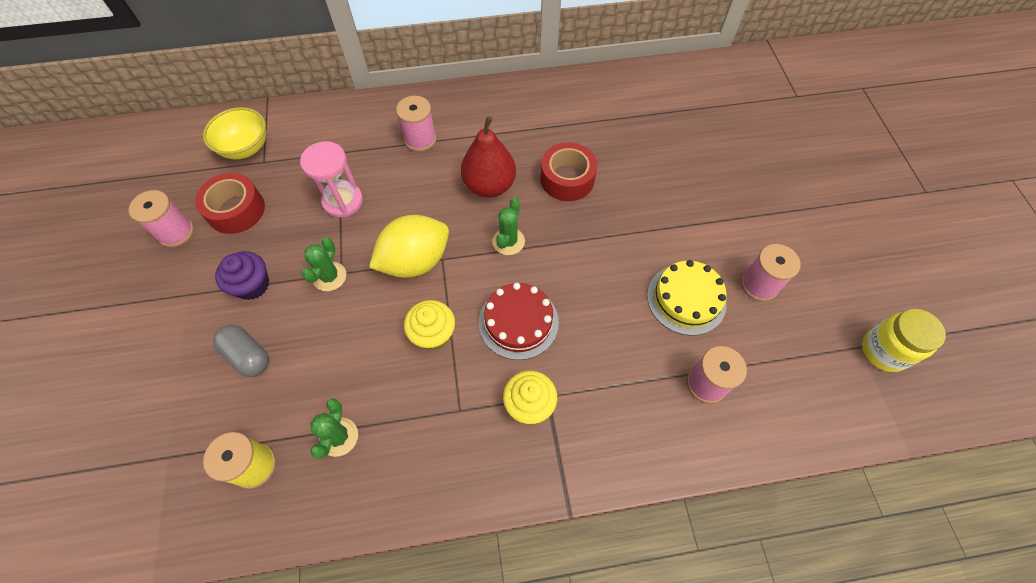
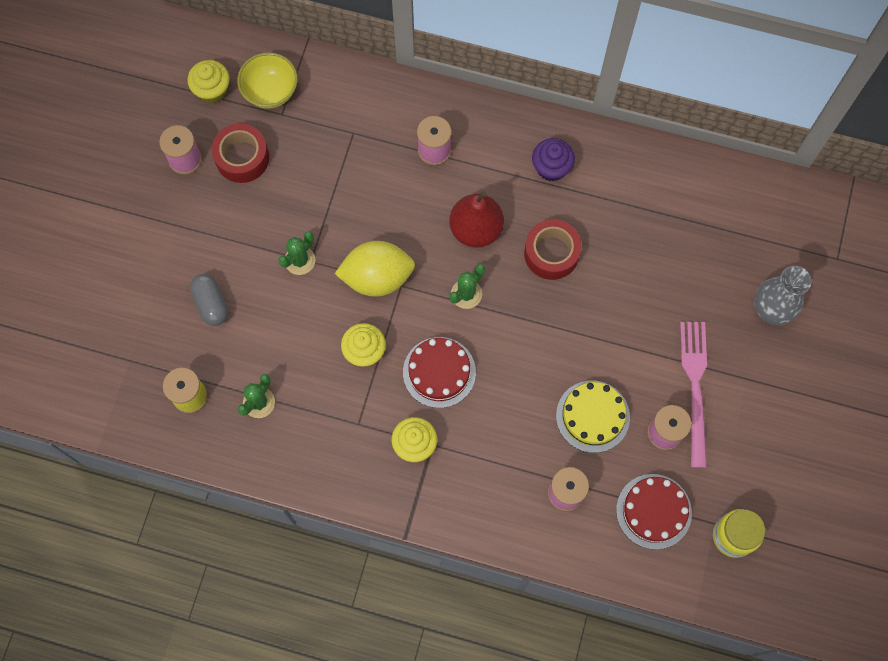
camera: 25 degrees right, 10 degrees up
(186, 166) = (212, 90): none -> yellow cupcake
(252, 285) = (233, 240): purple cupcake -> purple cupcake (551, 167)
(343, 201) = (338, 189): pink hourglass -> none
(758, 235) = (695, 387): none -> pink fork
(775, 150) = (771, 310): none -> grey vase
(798, 362) = (653, 511): none -> red cake

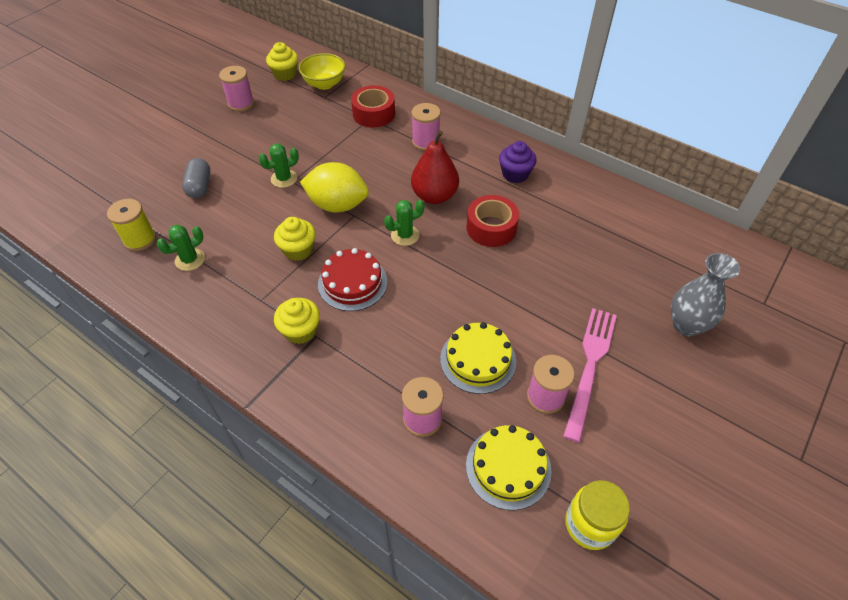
camera: 20 degrees right, 20 degrees down
(242, 158) = (281, 112): red tape -> red tape (374, 114)
(653, 511) = (508, 467): red cake -> yellow cake

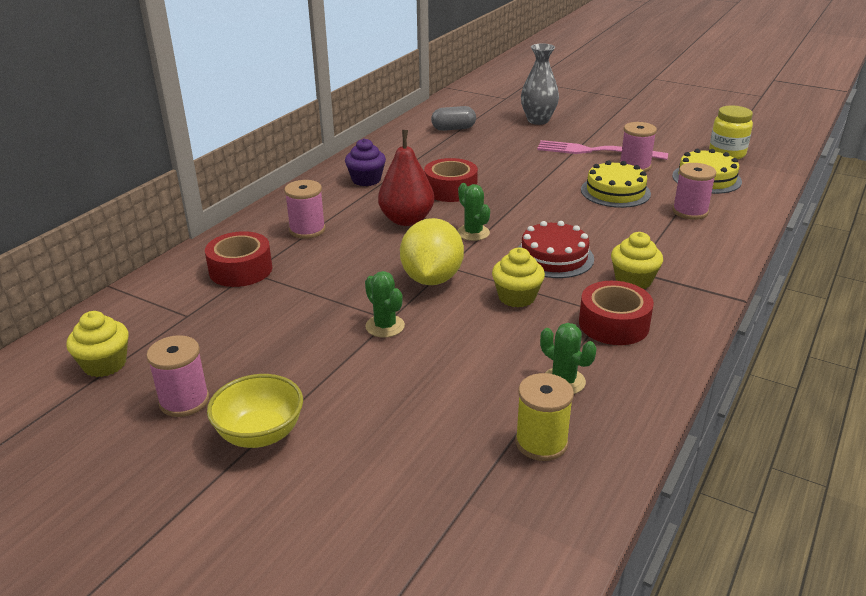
camera: 95 degrees left, 20 degrees down
(200, 186) = (410, 404): grey capsule -> grey capsule (453, 129)
(243, 302) = (613, 324): none -> red tape
(324, 84) = (150, 319): yellow bowl -> yellow bowl (260, 434)

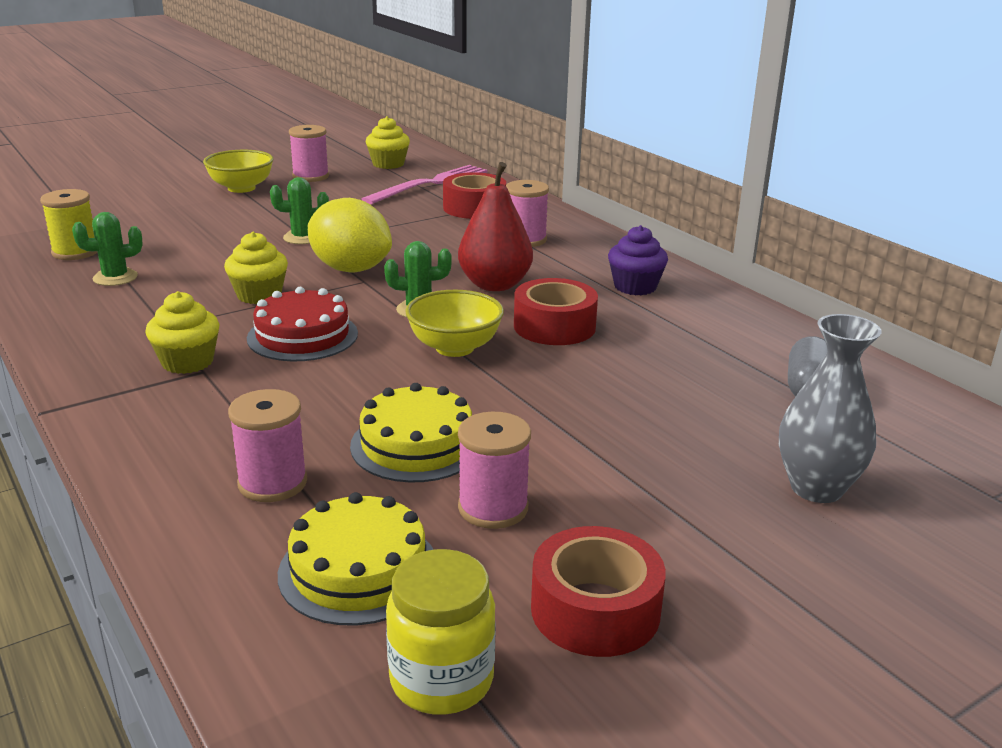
camera: 115 degrees right, 5 degrees down
(510, 209) = (454, 348): none -> yellow bowl
(596, 151) = (599, 494): pink fork -> pink fork (430, 184)
(613, 324) = (141, 323): red tape -> red tape (595, 610)

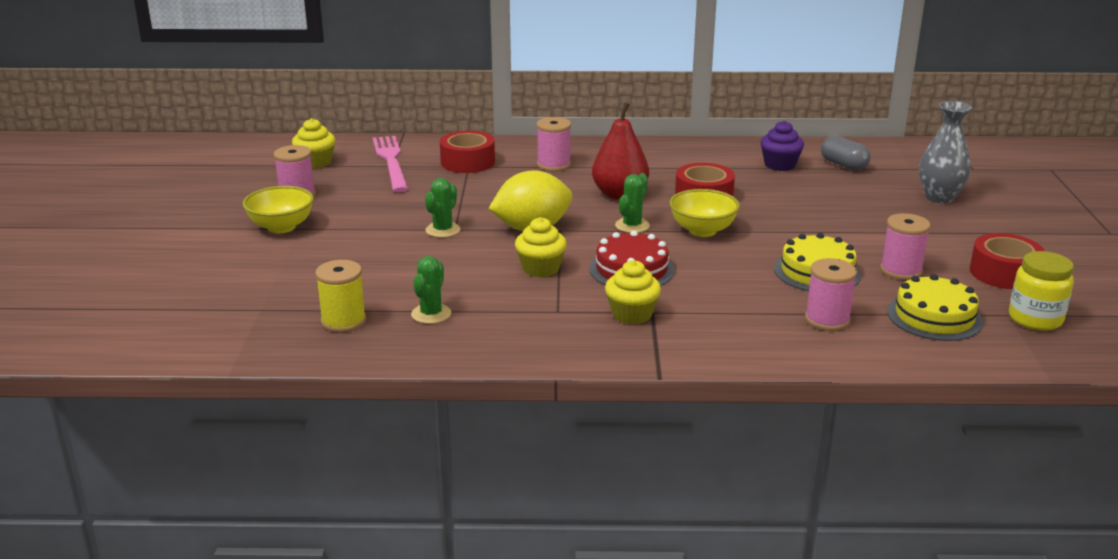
camera: 55 degrees left, 0 degrees up
(635, 287) = (672, 160): purple cupcake -> purple cupcake (780, 165)

